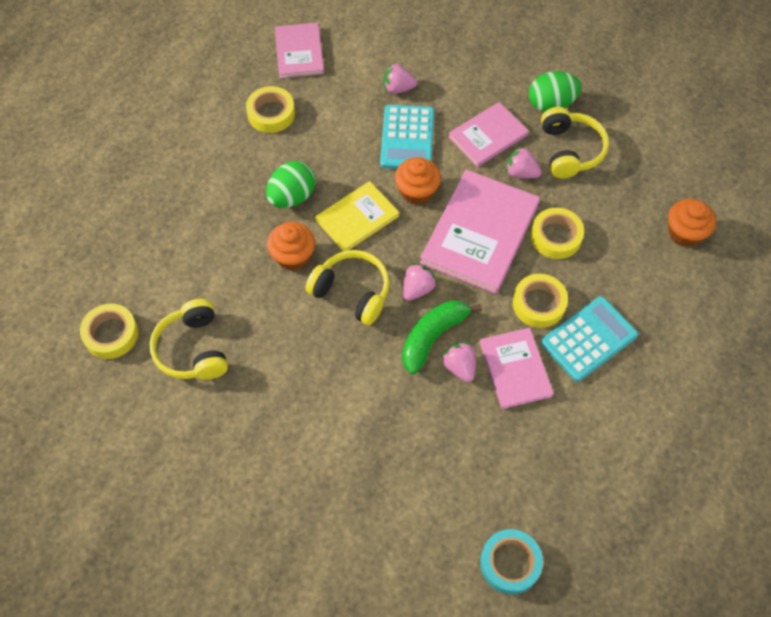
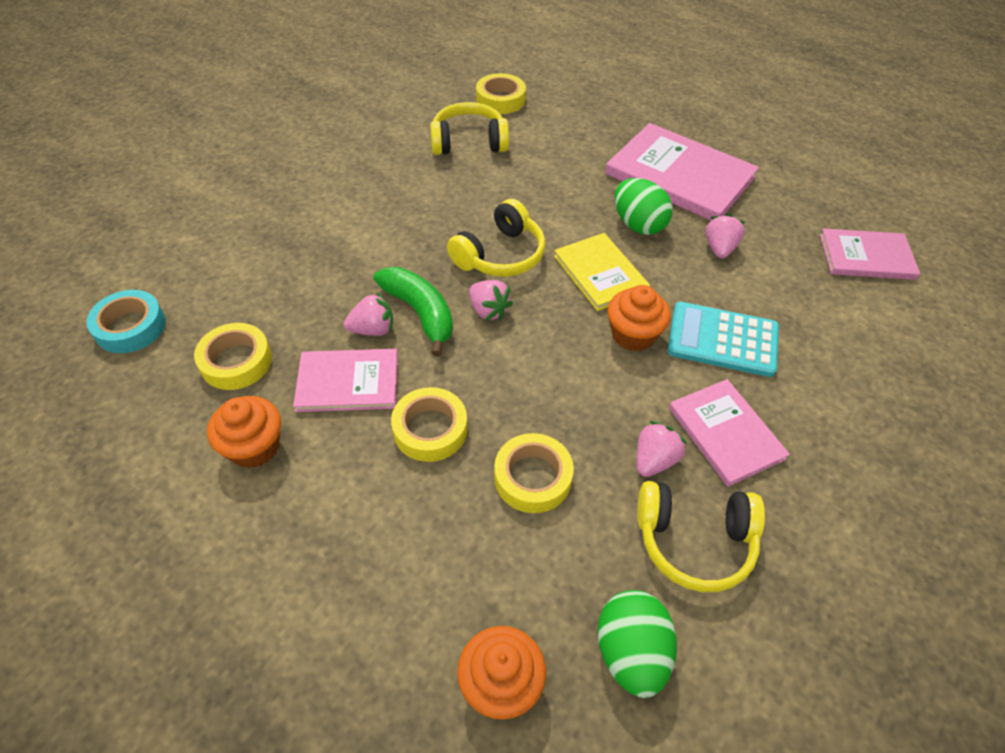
camera: 100 degrees right, 10 degrees down
(271, 113) = (762, 222): yellow tape -> yellow tape (236, 362)
(293, 256) = (558, 216): orange cupcake -> orange cupcake (254, 447)
(398, 88) = (812, 345): pink strawberry -> pink strawberry (719, 248)
(480, 233) = (556, 388): pink book -> pink book (679, 176)
(551, 104) = (793, 538): green egg -> green egg (631, 652)
(588, 339) = (358, 475): turquoise calculator -> none

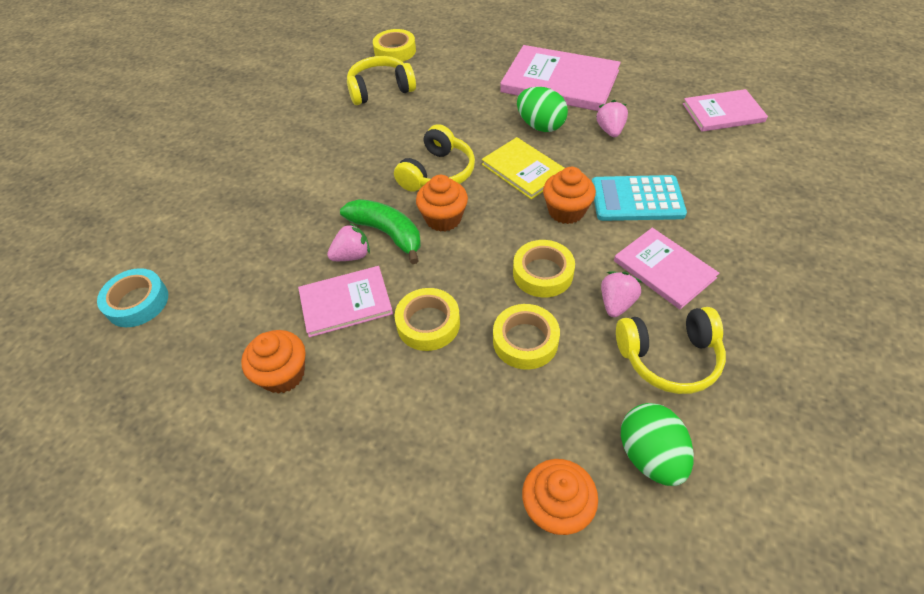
camera: 10 degrees left, 0 degrees up
(236, 362) = (243, 309): yellow tape -> yellow tape (543, 273)
(488, 310) = (443, 218): pink strawberry -> orange cupcake

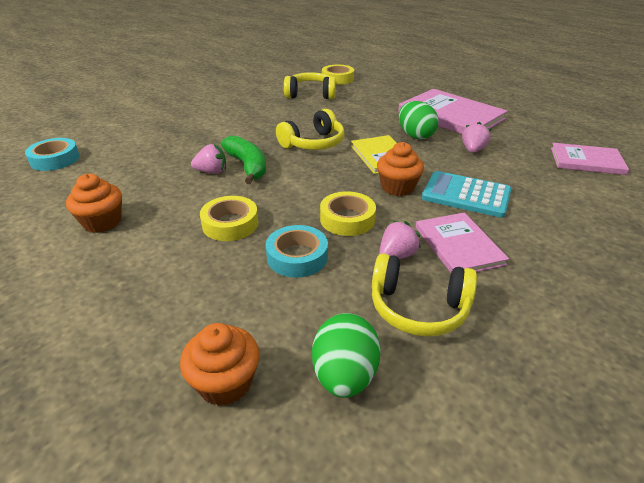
camera: 20 degrees right, 15 degrees down
(345, 302) = (183, 195): pink book -> none
(443, 218) = (295, 168): orange cupcake -> none
(525, 341) = (297, 257): yellow tape -> turquoise tape

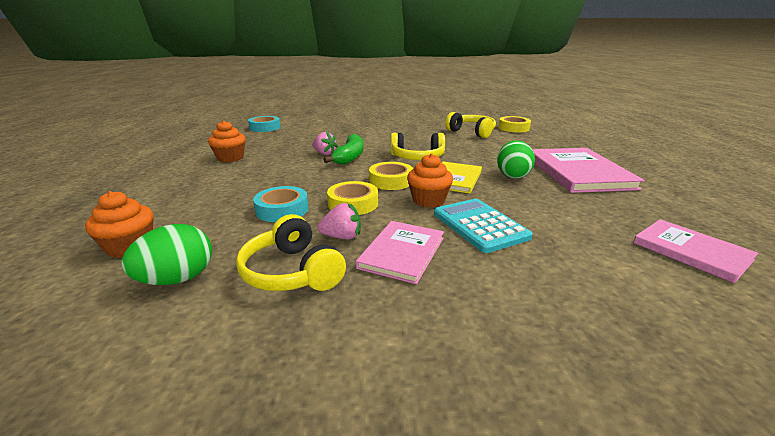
camera: 40 degrees right, 10 degrees down
(230, 224) = (282, 180): yellow tape -> yellow tape (391, 181)
(473, 150) = (552, 200): pink strawberry -> none

